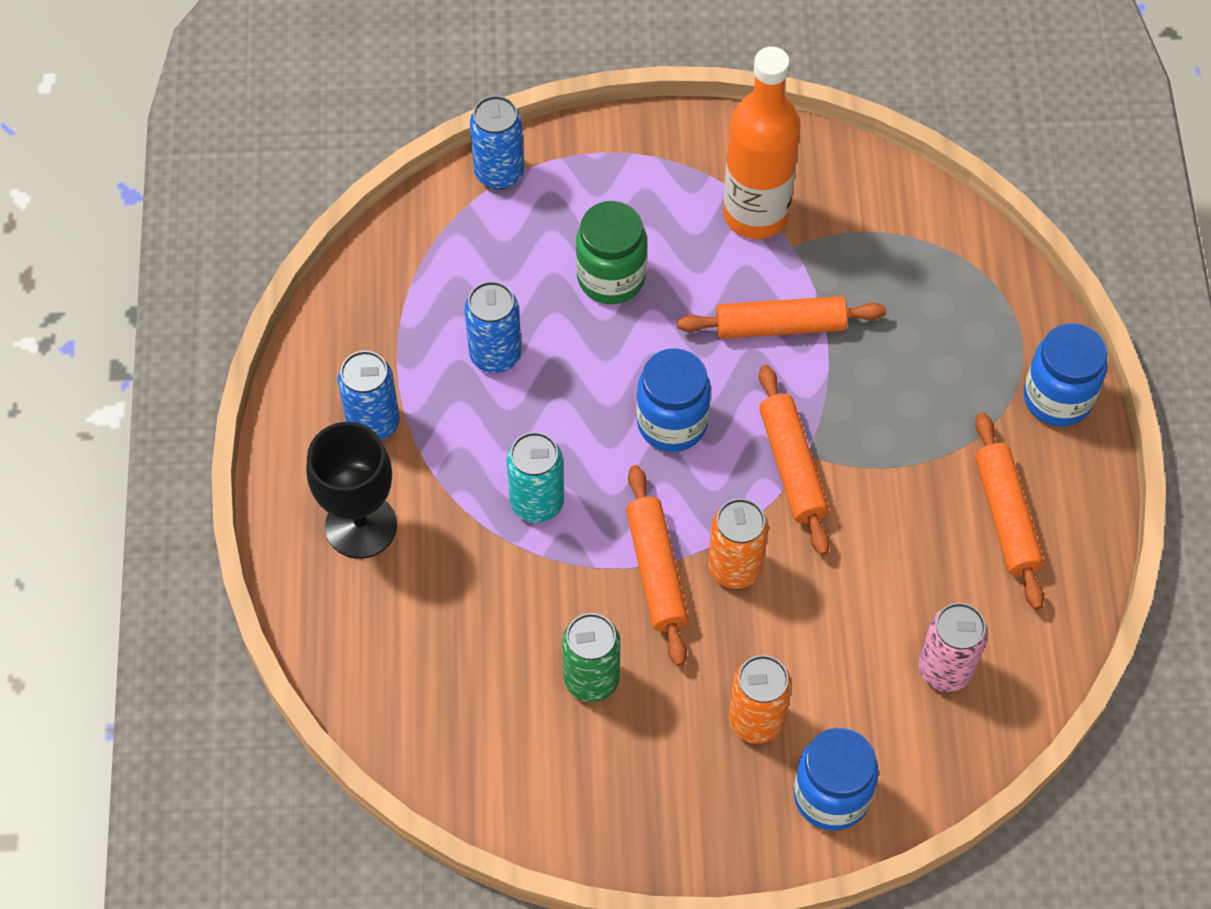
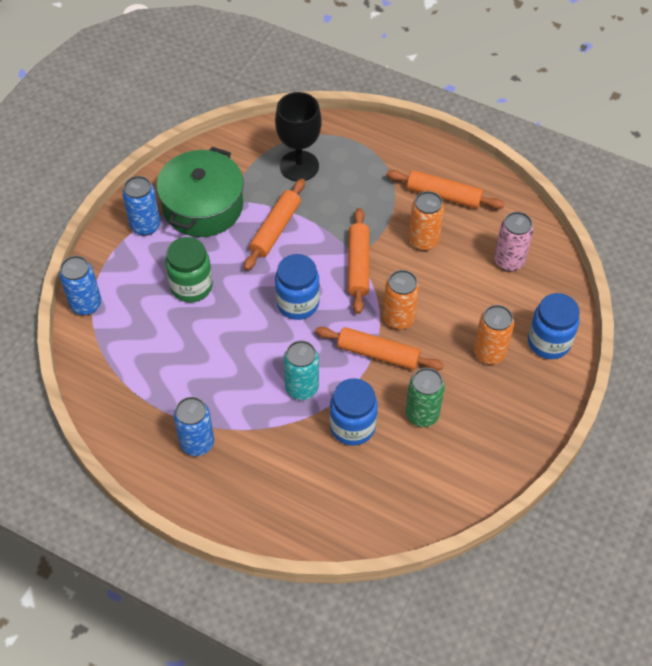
camera: 60 degrees left, 5 degrees down
(361, 526) = (257, 481): black goblet -> black goblet (299, 166)
(495, 355) = (198, 363): blue can -> blue can (145, 226)
(755, 214) = (203, 206): orange bottle -> green pot
(792, 466) = (358, 265): orange rolling pin -> orange rolling pin turned 75 degrees clockwise
(899, 531) = (423, 241): none -> orange can
(1057, 398) = (394, 143): blue jar -> blue jar (352, 426)

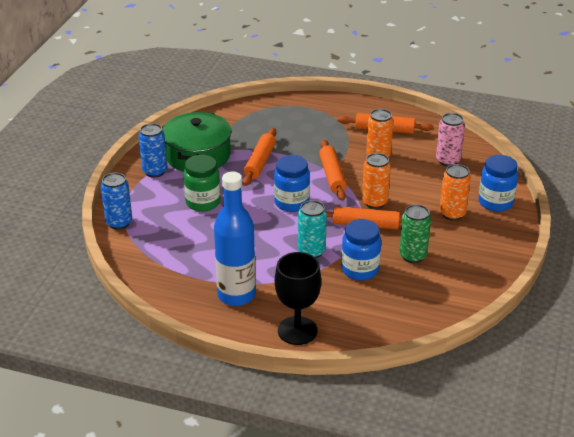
camera: 10 degrees left, 20 degrees down
(197, 443) = (236, 295): blue can -> blue bottle
(299, 166) = (267, 125): black goblet -> black goblet (297, 330)

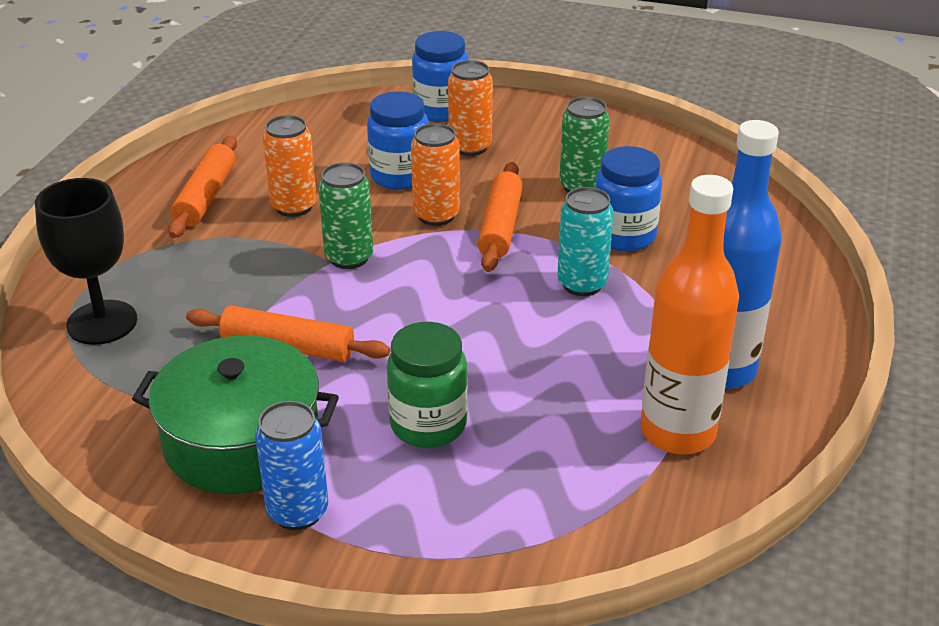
camera: 90 degrees left, 0 degrees up
(119, 223) = (504, 560): blue can -> none
(190, 276) = (677, 432): none -> orange bottle
(291, 203) = (434, 305): blue jar -> blue jar (399, 176)
(297, 330) = (792, 301): black goblet -> black goblet (102, 322)
(332, 175) = (349, 258): orange rolling pin -> green can
(448, 160) = (320, 141): pink can -> none

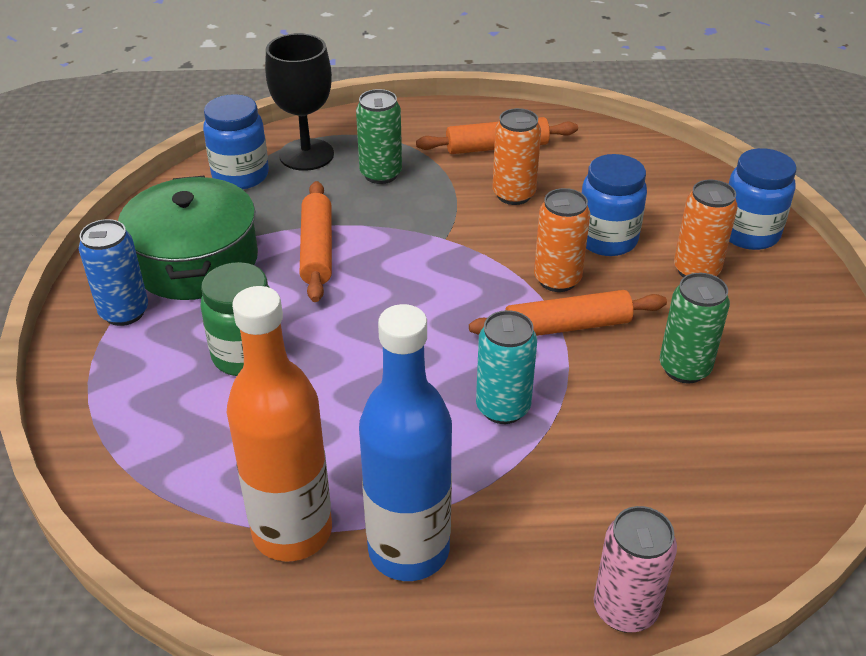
camera: 70 degrees right, 5 degrees up
(349, 258) = (457, 246): green can -> green can (381, 174)
(624, 236) = (611, 422): blue jar -> blue jar (240, 176)
(805, 280) = (625, 609): none -> pink can

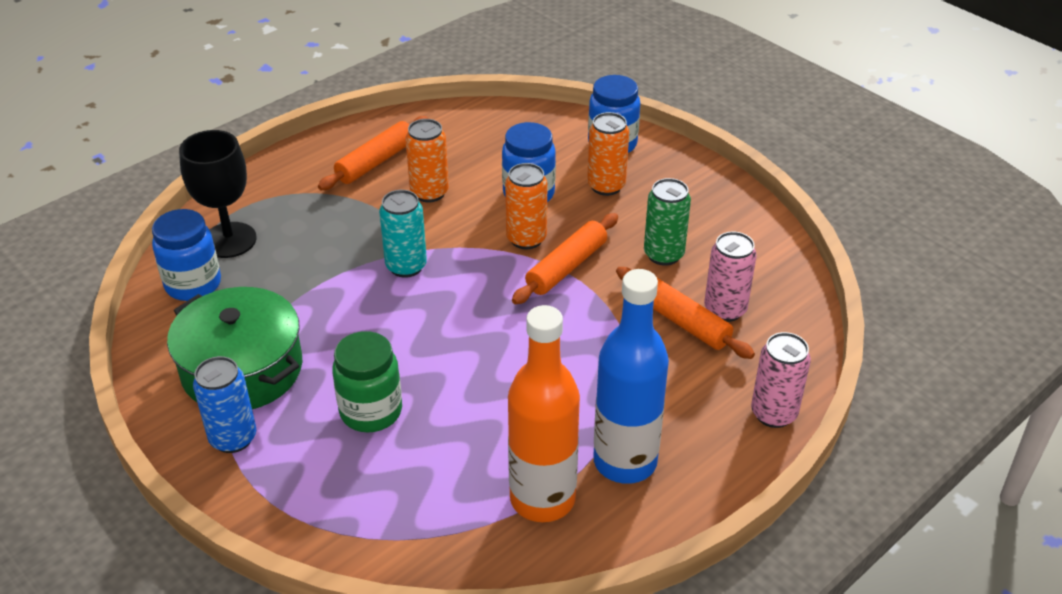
camera: 40 degrees left, 0 degrees up
(317, 250) = (330, 308): orange rolling pin -> orange rolling pin (681, 321)
(381, 174) = (310, 226): green can -> none
(503, 408) = (584, 342): turquoise can -> turquoise can (406, 266)
(692, 463) = (725, 310): none -> pink can

